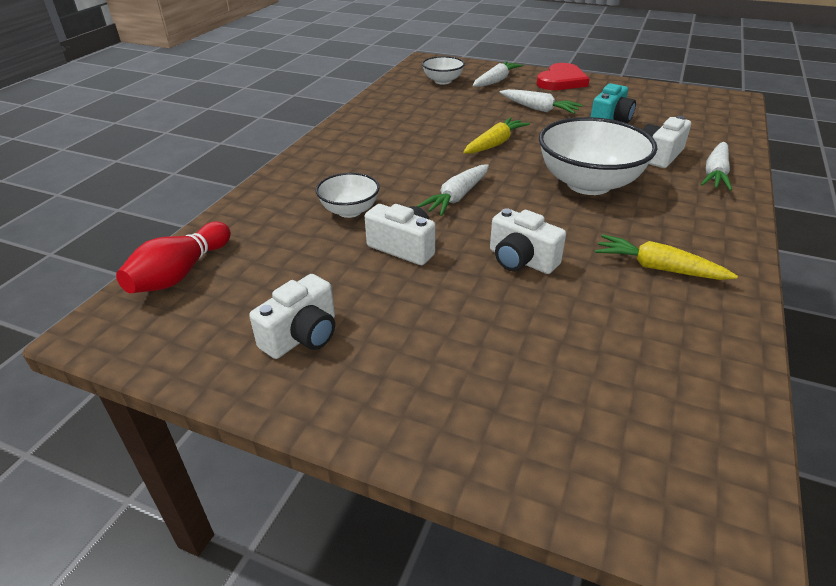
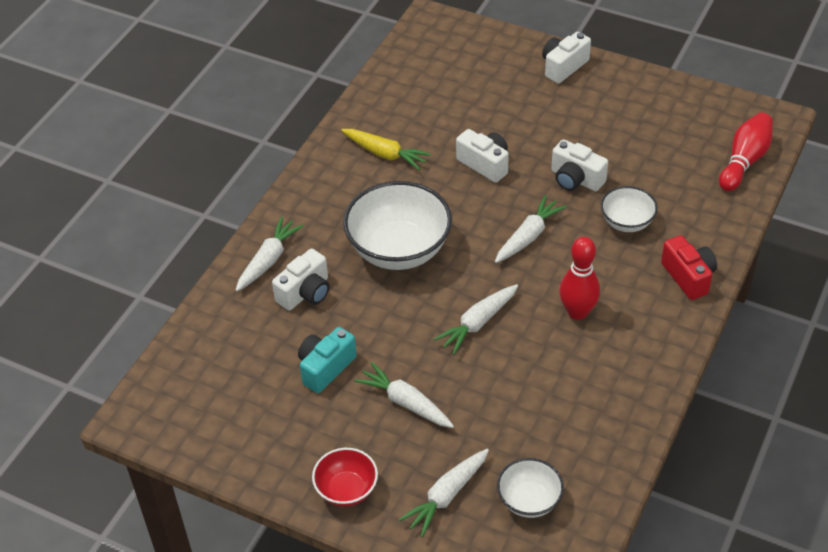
camera: 175 degrees left, 10 degrees up
(299, 174) = (688, 277): none -> red camera
(302, 336) = (638, 111): white camera -> white camera (563, 67)
(407, 152) = (577, 312): none -> red bowling pin
(495, 144) = (478, 323): yellow carrot -> white carrot
(561, 81) = (346, 490): red heart -> red bowl

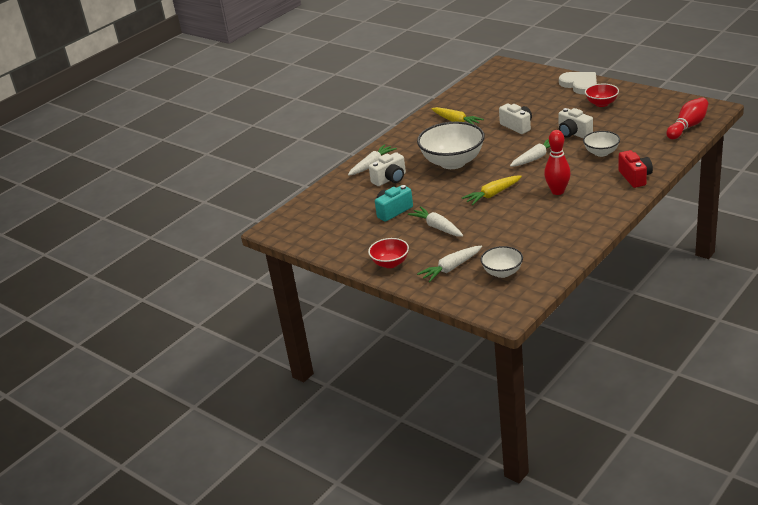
camera: 15 degrees right, 15 degrees down
(478, 323) = (492, 194): white carrot -> yellow carrot
(563, 67) = (580, 84): white camera -> white heart
(605, 110) = (601, 103): none -> red bowl

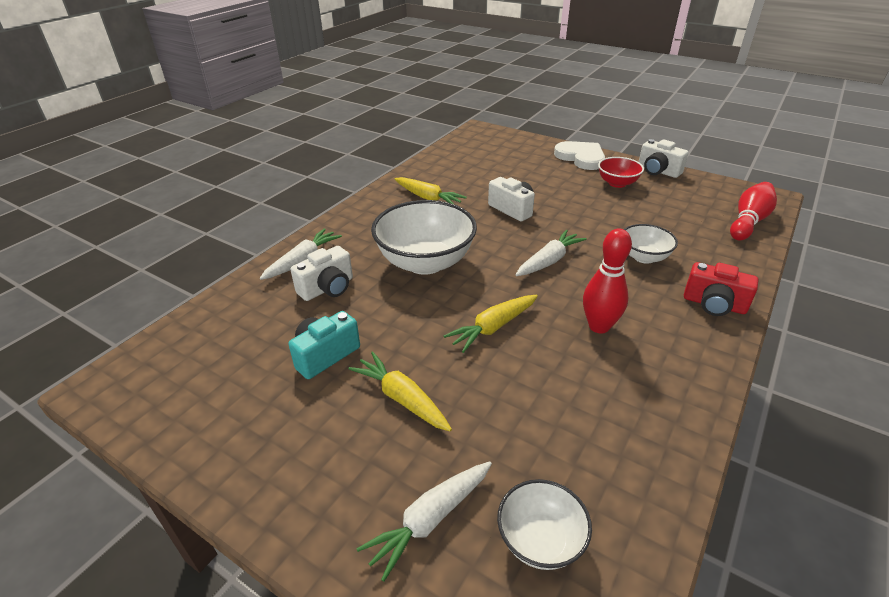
camera: 10 degrees left, 5 degrees up
(390, 263) = (304, 496): red bowl -> none
(437, 227) = (402, 398): white carrot -> yellow carrot
(573, 133) = (593, 224): white camera -> white camera (658, 171)
(635, 177) = (714, 304): red camera -> red camera turned 135 degrees clockwise

